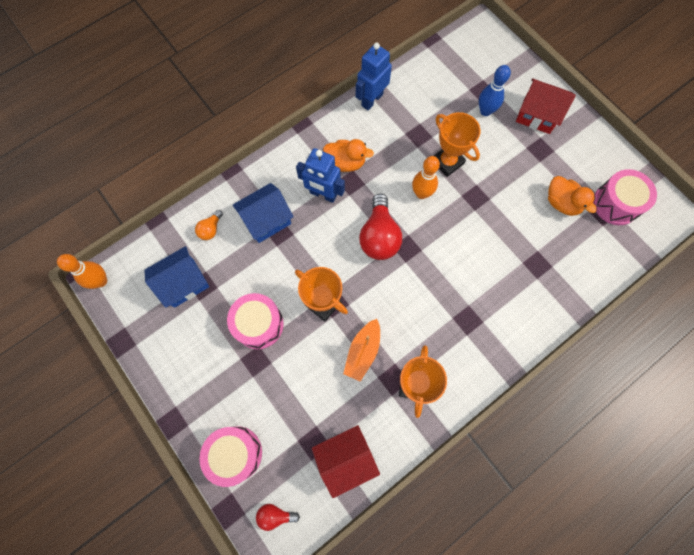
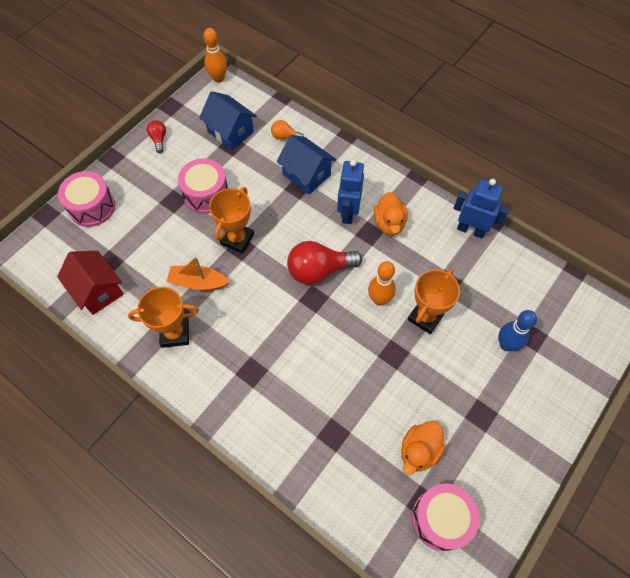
camera: 75 degrees right, 10 degrees down
(275, 515) = (45, 248): red light bulb -> red light bulb (159, 139)
(537, 115) = (525, 404): red house -> none

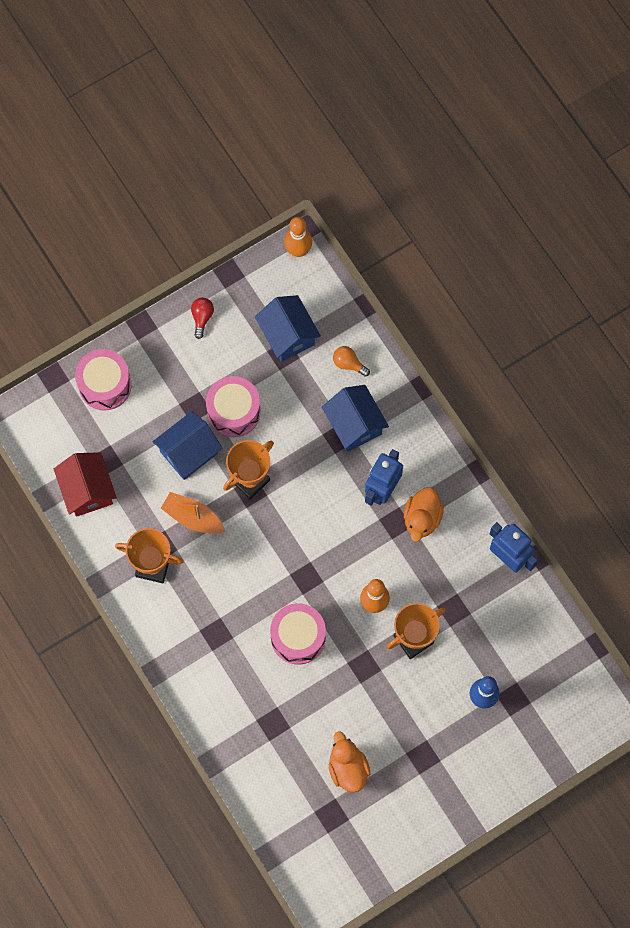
camera: 20 degrees right, 10 degrees up
(178, 234) = (189, 452): none -> blue house
(319, 270) = (323, 548): red light bulb -> none
(419, 451) = (348, 768): orange duck -> orange duck turned 105 degrees clockwise
(441, 519) = (341, 834): pink drum -> pink drum (298, 637)

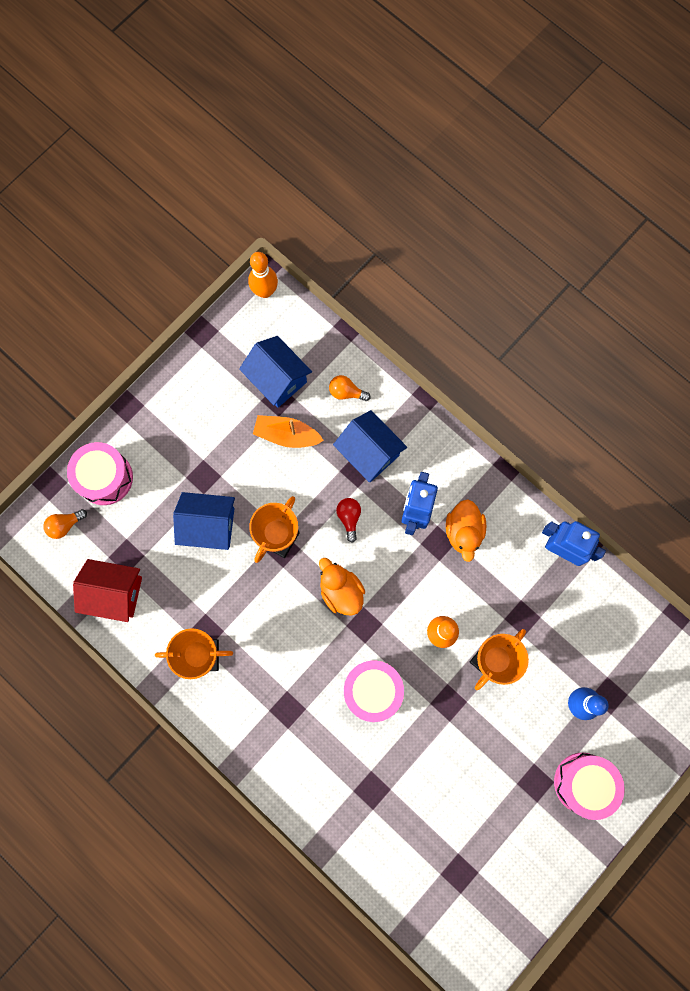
camera: 15 degrees left, 5 degrees up
(58, 418) = (65, 525): none -> orange light bulb
(87, 490) = (115, 593): red house -> red house turned 45 degrees counterclockwise
(189, 452) = (209, 525): blue house -> blue house turned 60 degrees clockwise
(193, 517) = (231, 592): orange boat -> orange boat (287, 435)
(202, 318) = (186, 383): red light bulb -> red light bulb (349, 518)
(234, 412) = (244, 471): pink drum -> pink drum (583, 783)
(348, 768) = (462, 817): orange duck -> orange duck (341, 591)

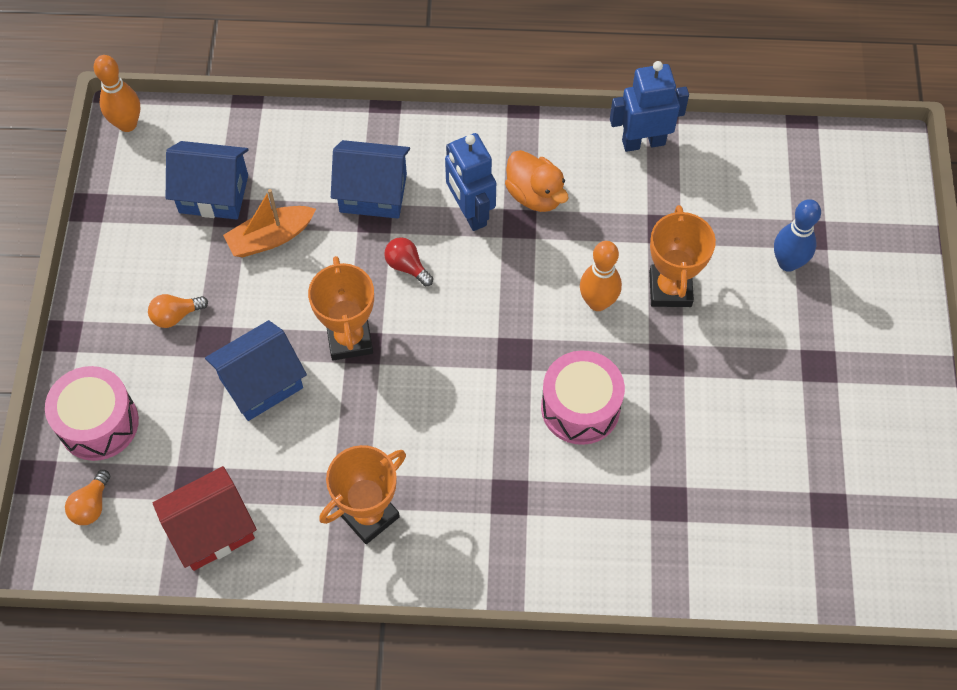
camera: 40 degrees left, 15 degrees down
(341, 591) = (461, 340): orange duck -> none
(346, 392) = (299, 156): orange light bulb -> orange light bulb (176, 316)
(583, 783) = (862, 329): pink drum -> none

